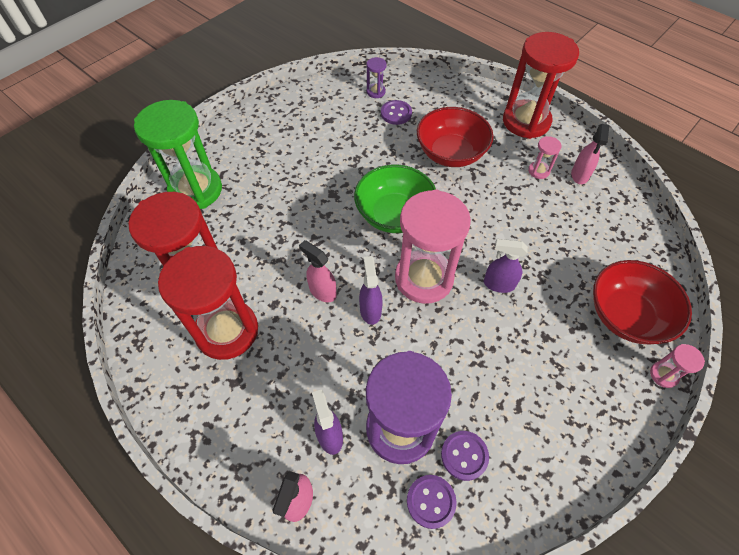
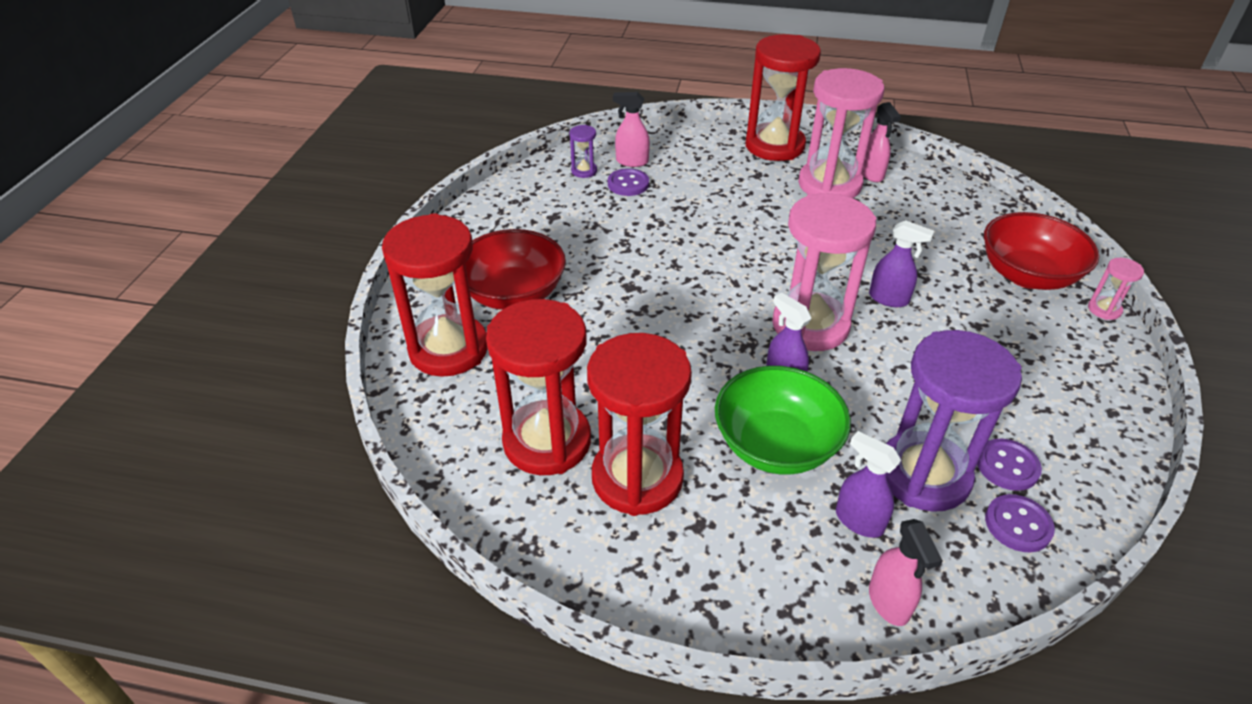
camera: 30 degrees left, 15 degrees down
(196, 190) = (448, 349): green hourglass -> red hourglass
(322, 291) = (712, 386): pink spray bottle -> pink spray bottle (631, 161)
(394, 214) = (720, 279): green bowl -> green bowl (776, 445)
(450, 153) = (725, 200): red bowl -> red bowl (513, 294)
(498, 284) = (889, 299): purple spray bottle -> purple spray bottle turned 135 degrees counterclockwise
(538, 171) = (829, 185): pink hourglass -> pink hourglass, size x2.39

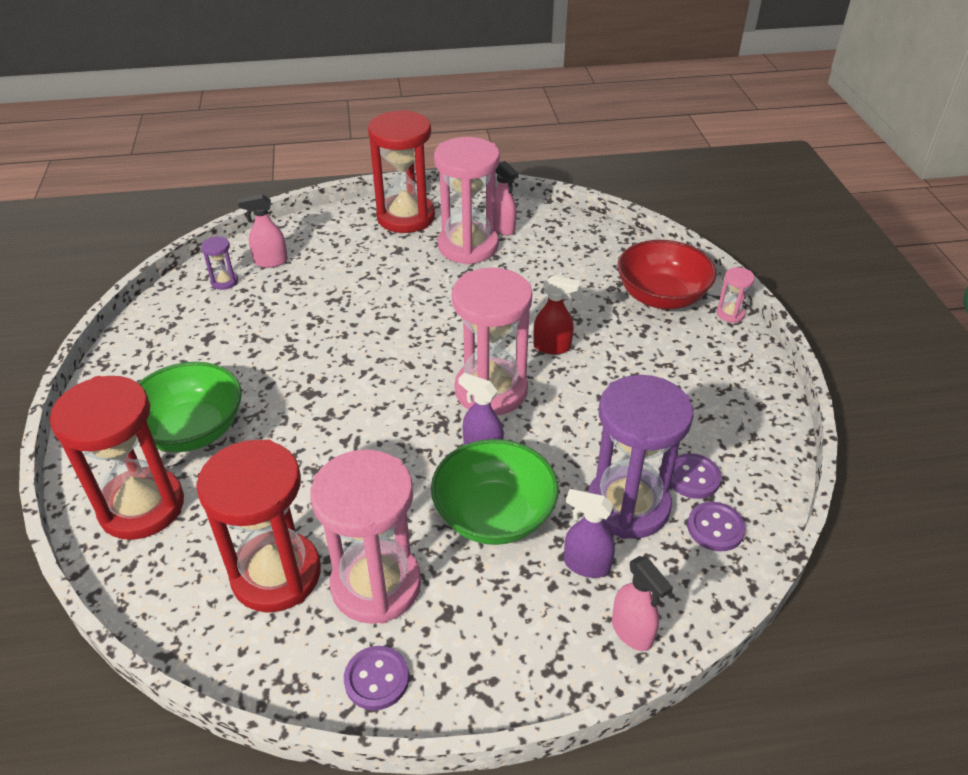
camera: 20 degrees left, 0 degrees up
(513, 294) = (192, 430): red bowl -> green bowl
(628, 184) = (274, 286): purple button -> purple button (376, 679)
(637, 478) = (376, 585): red hourglass -> pink hourglass
(889, 299) = (552, 347): purple spray bottle -> red spray bottle

